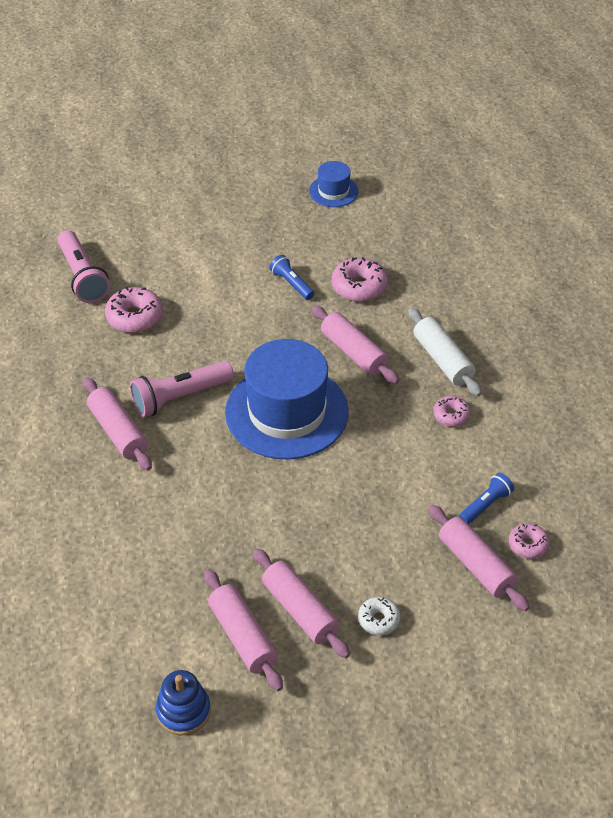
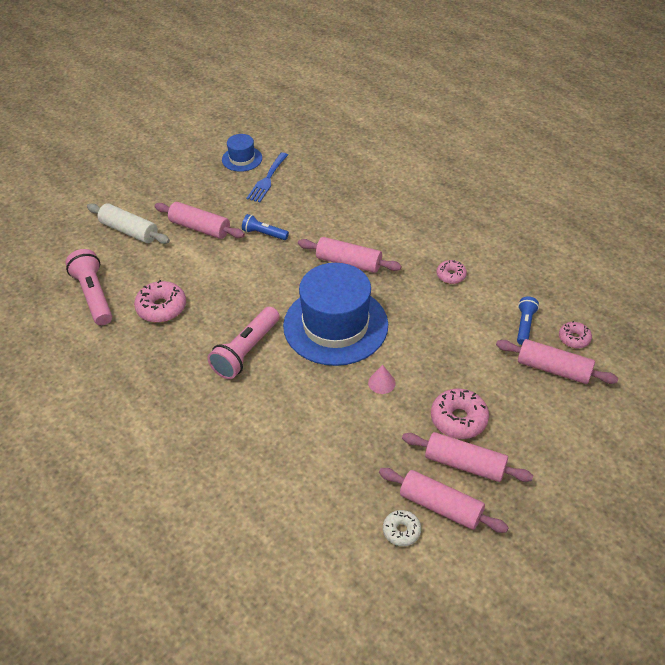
camera: 30 degrees left, 0 degrees up
(83, 277) = (94, 295): pink flashlight -> pink flashlight turned 150 degrees counterclockwise
(118, 432) = (217, 400): pink rolling pin -> pink rolling pin (200, 228)
(183, 711) = (445, 589): blue stacking toy -> none
(285, 491) = (381, 383): none -> pink cone
(342, 225) = (267, 179): none -> blue fork
(359, 287) = (314, 216): pink donut -> pink donut (458, 419)
(379, 620) = (524, 441): white donut -> white donut (401, 531)
(442, 360) = (413, 241): white rolling pin -> white rolling pin (129, 231)

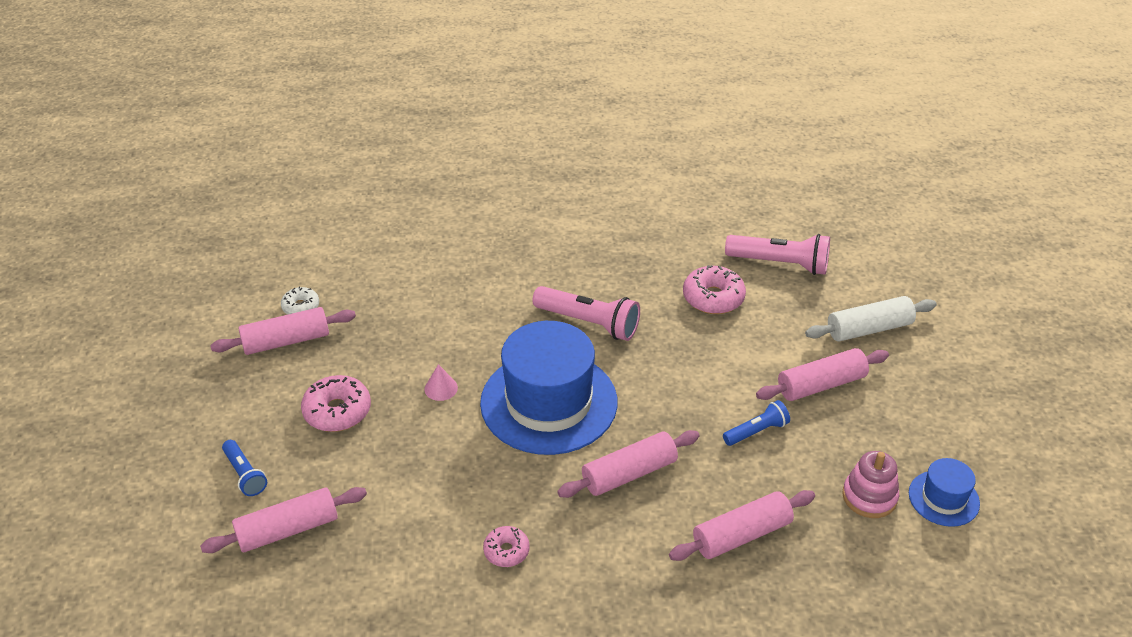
camera: 130 degrees right, 5 degrees down
(246, 351) = (589, 323): pink flashlight -> pink flashlight turned 135 degrees clockwise
(267, 179) = (869, 497): blue fork -> pink stacking toy
(465, 464) = (296, 382): pink rolling pin -> pink rolling pin (741, 535)
(524, 325) = (363, 556): blue flashlight -> blue flashlight (245, 474)
(574, 338) = (293, 585): pink donut -> none

